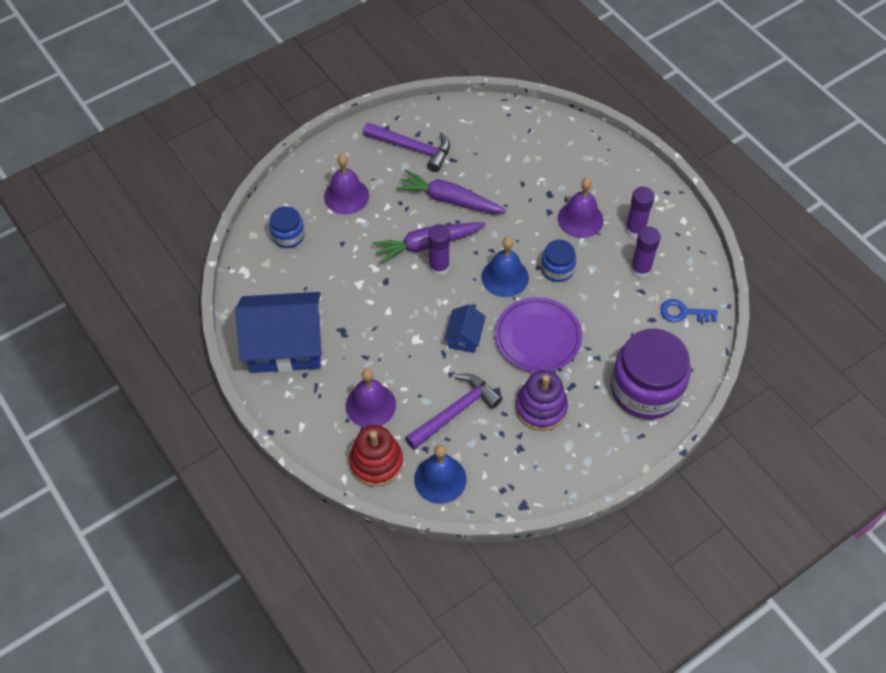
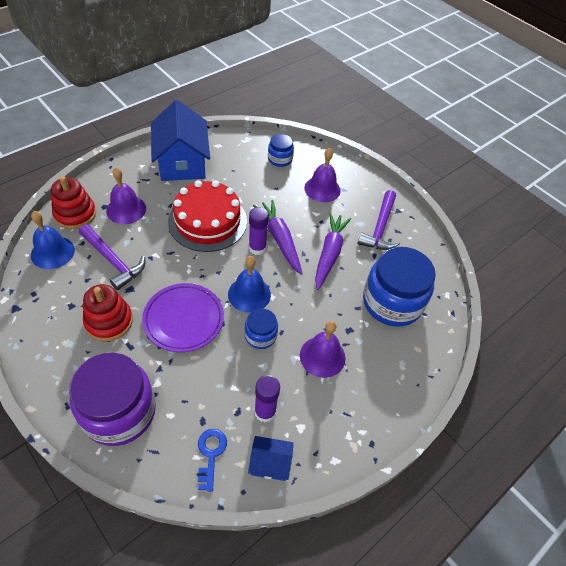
camera: 80 degrees right, 5 degrees down
(395, 316) = (207, 221): none -> red cake
(464, 337) = (186, 266): blue house -> blue house (270, 463)
(515, 154) = (392, 302): none -> blue jar
(541, 408) = (109, 321): purple stacking toy -> red stacking toy
(635, 230) = (315, 408): purple glue stick -> none

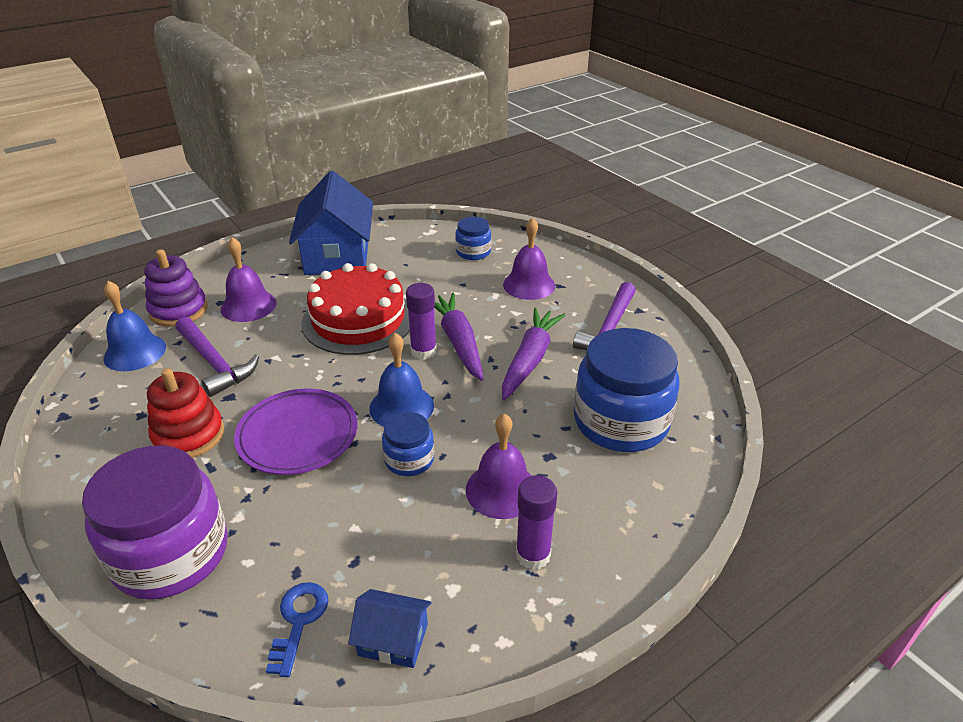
camera: 10 degrees right, 15 degrees down
(75, 214) = (178, 310): red stacking toy -> purple stacking toy
(265, 412) = (398, 563): purple glue stick -> purple glue stick (533, 554)

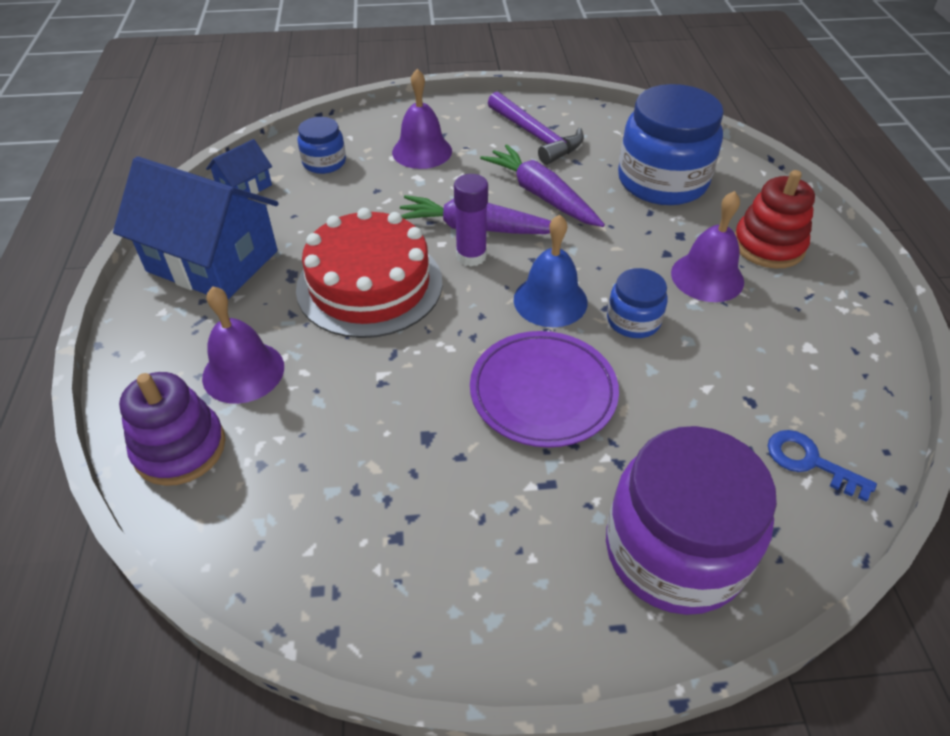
camera: 60 degrees left, 10 degrees up
(135, 352) = (241, 519): blue bell -> none
(188, 435) = (476, 493): red stacking toy -> red stacking toy (768, 245)
(215, 363) = (345, 435): purple hammer -> none
(393, 639) = (852, 402): blue house -> blue house (244, 187)
(533, 554) = (791, 287): purple glue stick -> none

